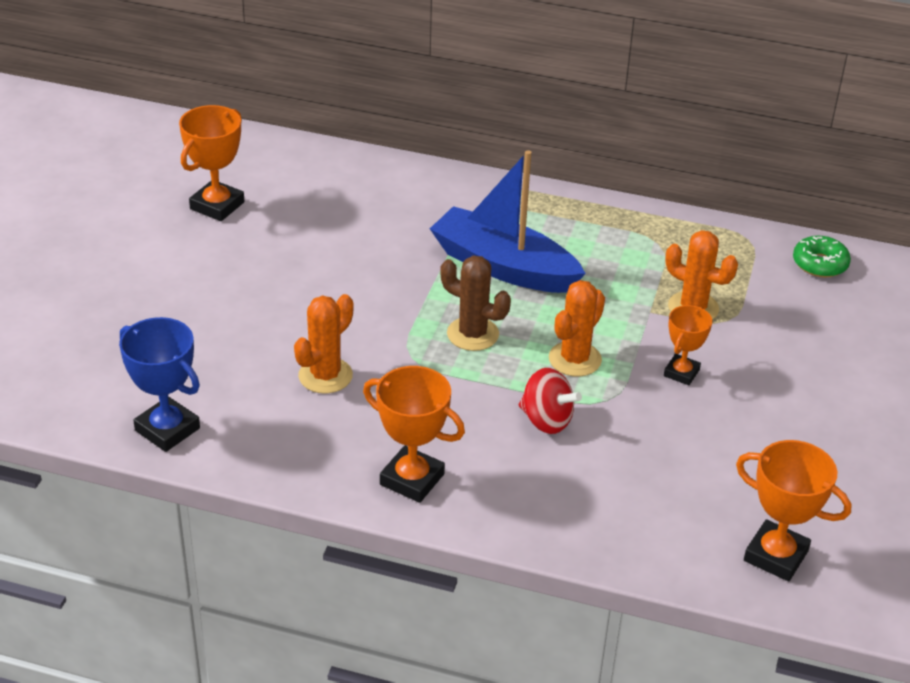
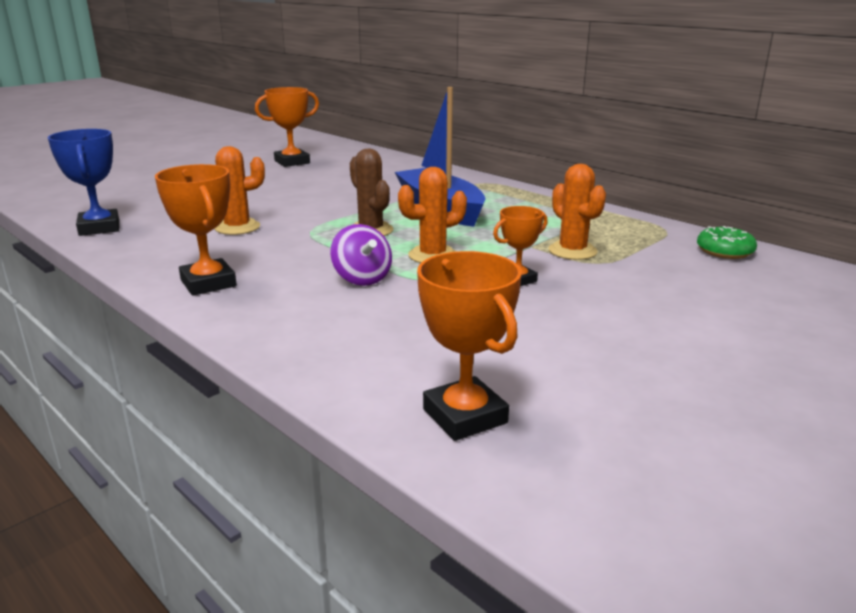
camera: 30 degrees right, 15 degrees down
(546, 420) = (362, 279): red spinning top -> purple spinning top

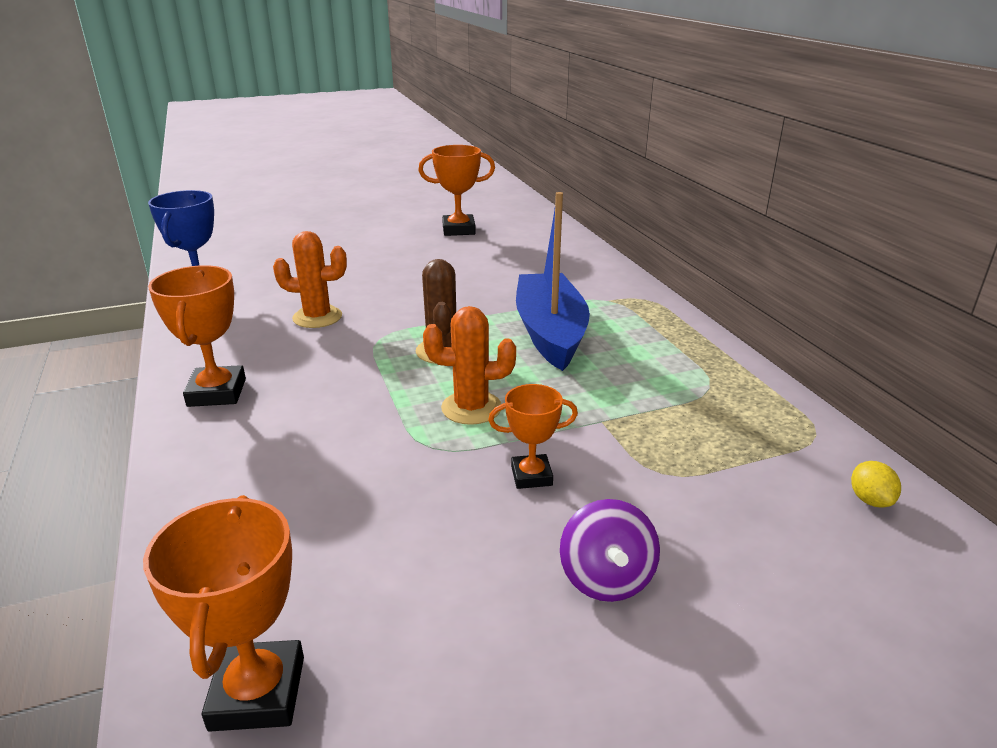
camera: 25 degrees right, 5 degrees up
(362, 279) = (363, 426): purple spinning top -> purple spinning top (606, 579)
(572, 251) = (647, 443): orange cactus -> none
(724, 251) = (870, 500): green donut -> yellow lemon

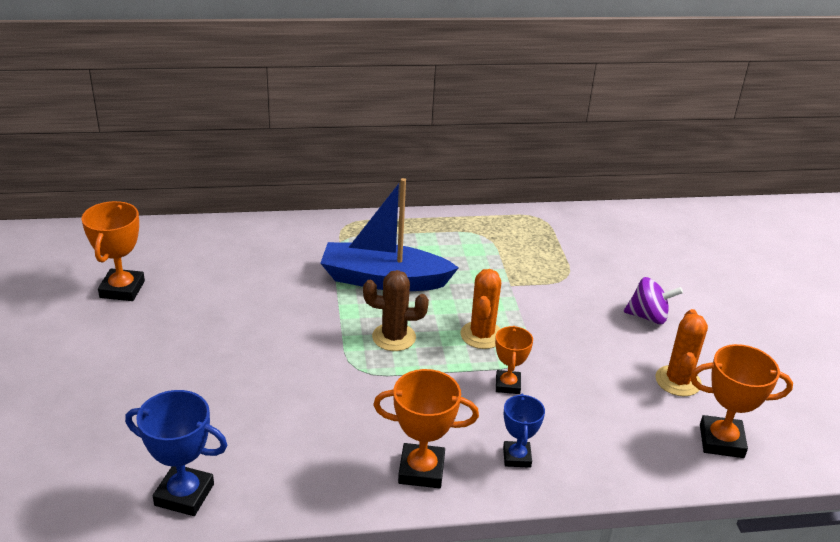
camera: 80 degrees left, 5 degrees up
(232, 455) = (516, 457): none -> blue trophy
(317, 317) = (297, 404): orange cactus -> orange cactus (678, 381)
(531, 476) = (562, 324): orange trophy -> orange trophy (507, 385)
(870, 500) = (597, 223): yellow lemon -> none

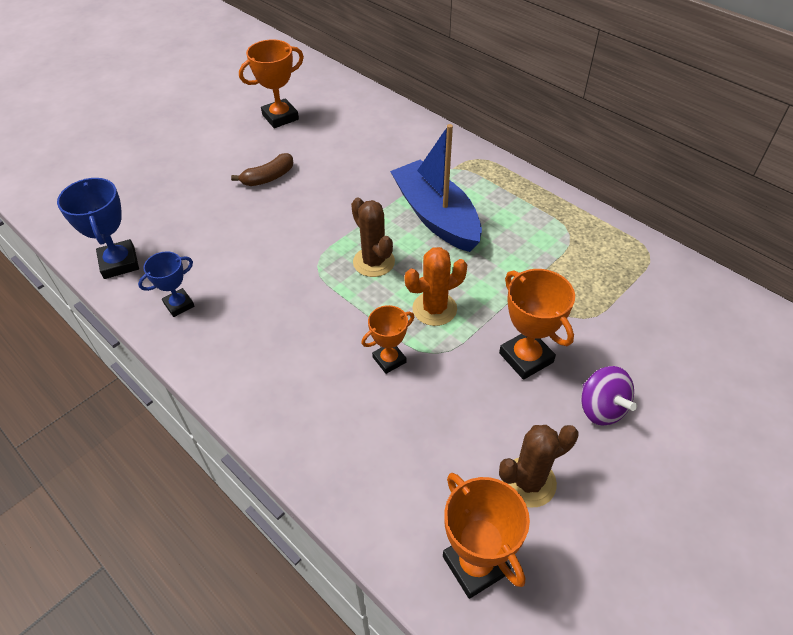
camera: 55 degrees right, 15 degrees up
(202, 339) = (268, 178): none -> brown banana
(421, 470) = (240, 364): orange trophy -> orange trophy (526, 358)
(516, 457) = (306, 414): blue trophy -> blue trophy (179, 305)
(678, 381) = (528, 482): orange cactus -> brown cactus

